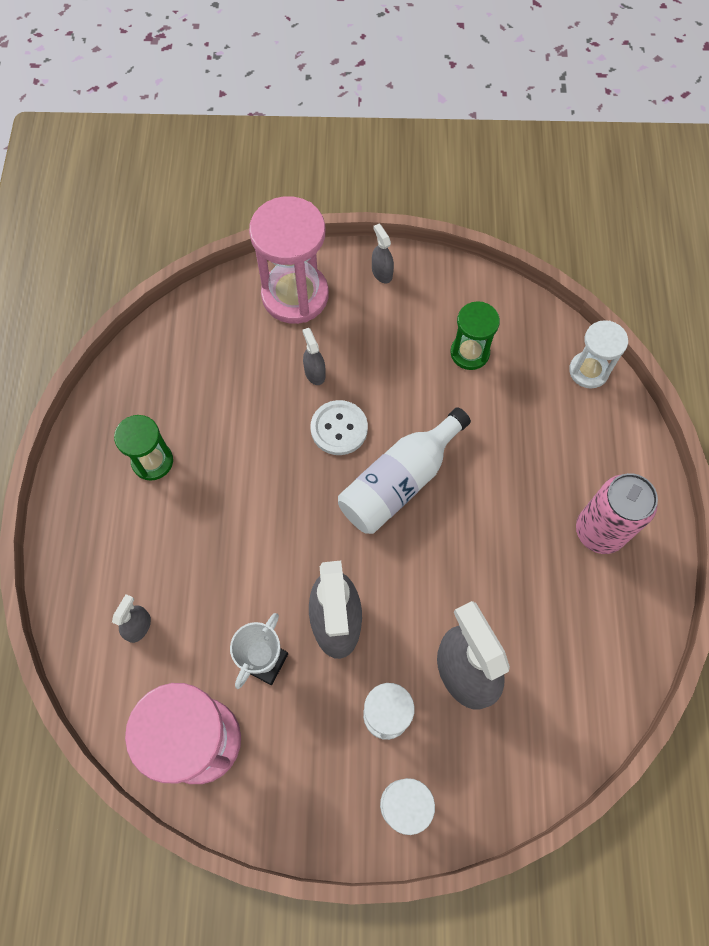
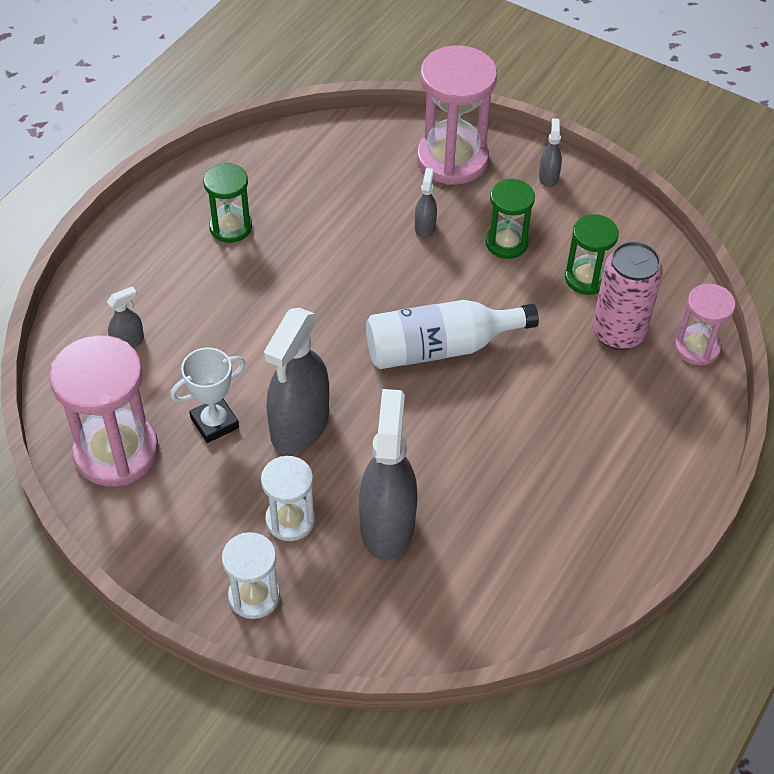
camera: 30 degrees right, 15 degrees down
(339, 428) = (415, 280): white button -> none
(388, 353) = (506, 243): none -> green hourglass
(588, 371) = (697, 348): white hourglass -> pink hourglass
(599, 531) = (606, 482): pink can -> pink can (618, 332)

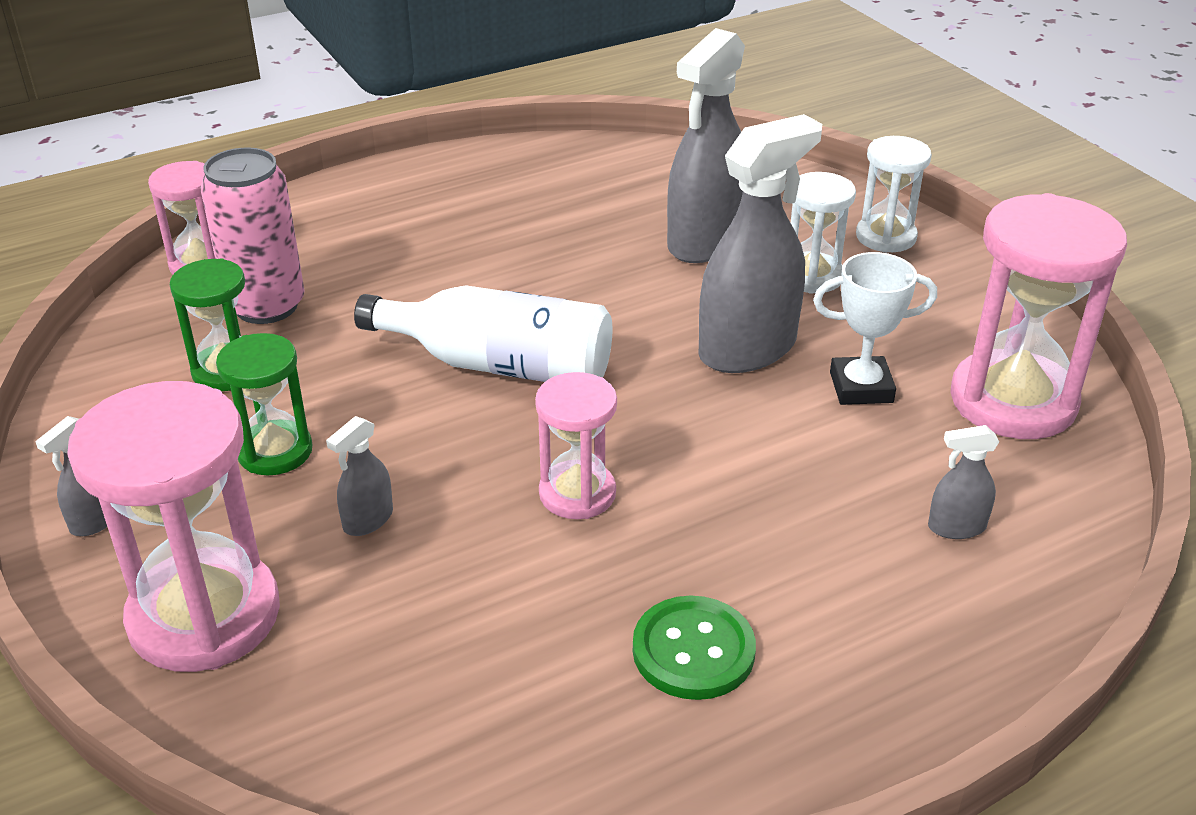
camera: 150 degrees left, 15 degrees down
(230, 227) = (693, 651): green hourglass -> green button
(334, 282) = (577, 493): none -> pink hourglass

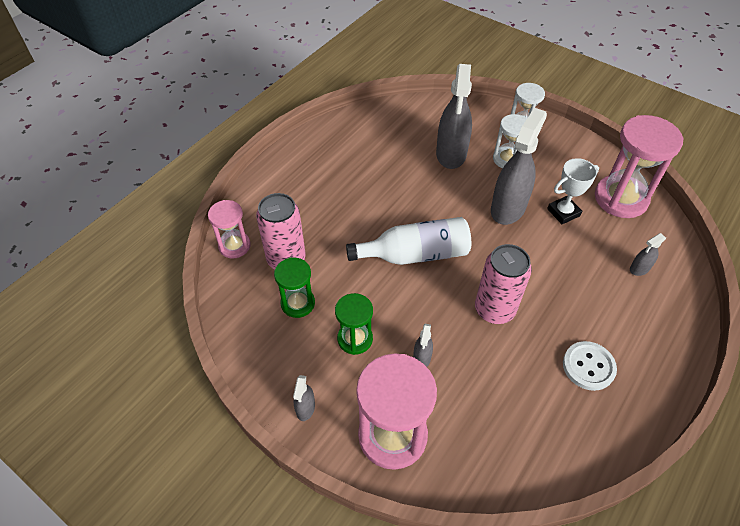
camera: 25 degrees left, 15 degrees up
(577, 493) = (494, 309): pink hourglass -> pink can
(693, 651) = (588, 366): green button -> white button

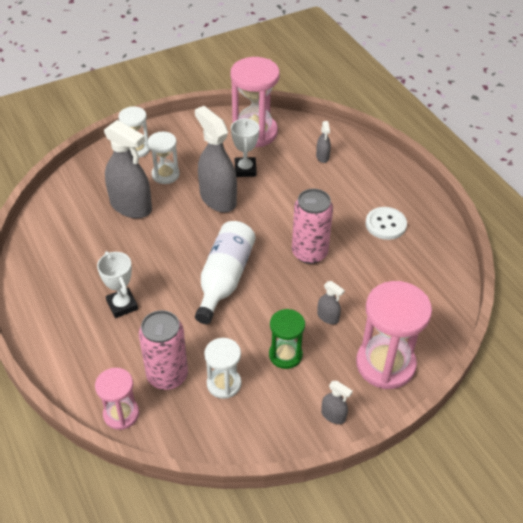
camera: 65 degrees left, 5 degrees down
(298, 303) = (224, 384): green hourglass -> white hourglass
(341, 197) = (122, 305): none -> white trophy

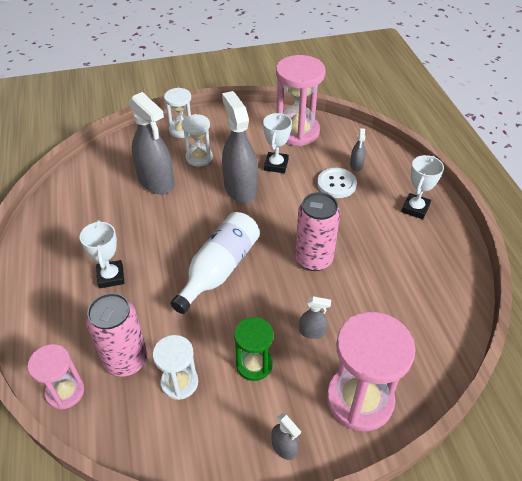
camera: 15 degrees right, 0 degrees up
(328, 317) = (312, 332): grey spray bottle -> grey spray bottle turned 45 degrees counterclockwise
(385, 224) = (402, 244): white button -> white button (336, 184)
(388, 189) = (415, 208): none -> white trophy

